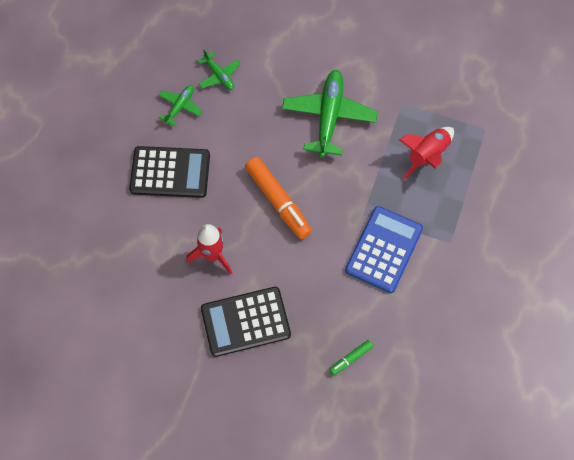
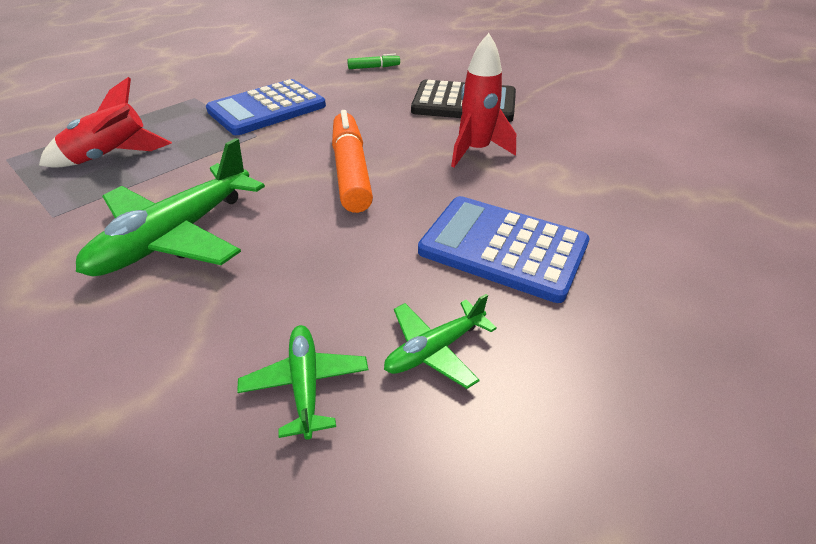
camera: 155 degrees left, 25 degrees down
(170, 172) = (503, 248): black calculator -> blue calculator

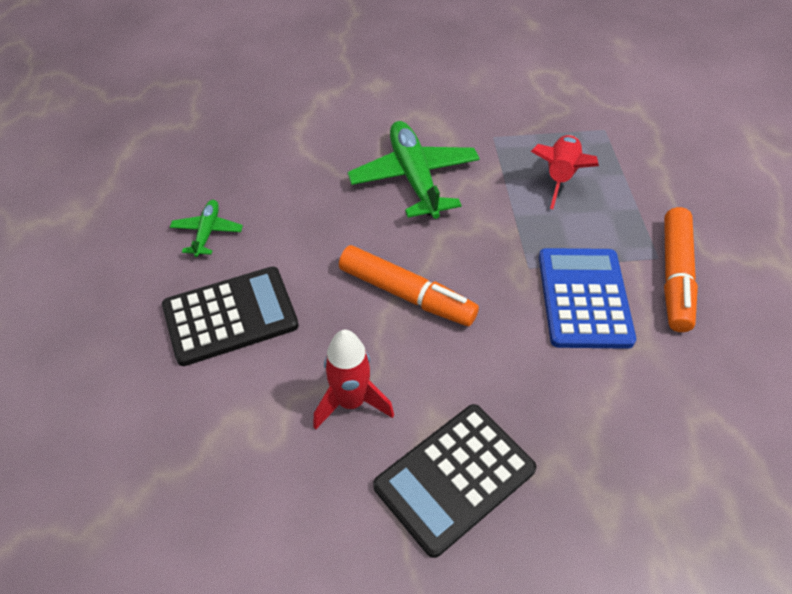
camera: 130 degrees right, 10 degrees up
(210, 89) = (675, 276): none -> orange marker
(305, 383) = (246, 181): green plane -> none
(374, 67) = (642, 461): green marker -> none
(503, 248) = (230, 316): blue calculator -> black calculator

